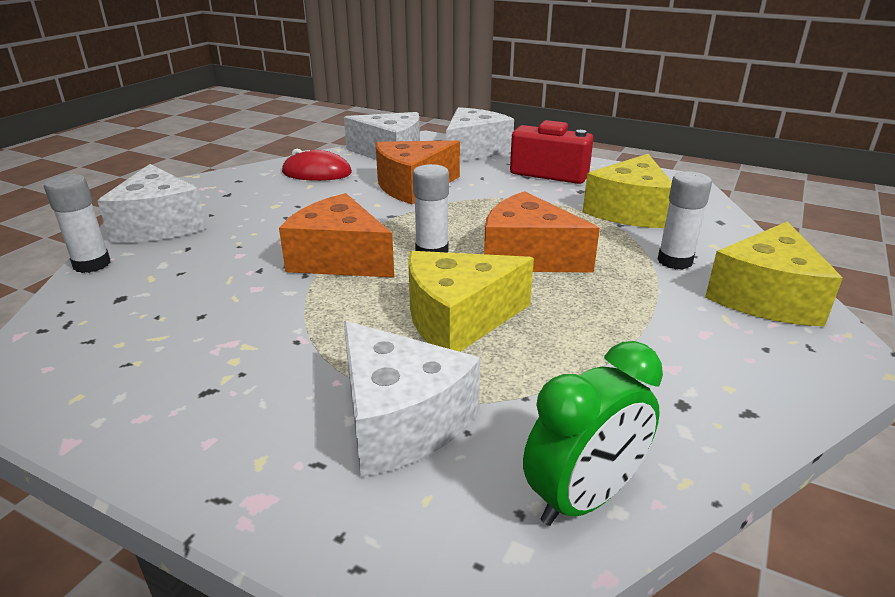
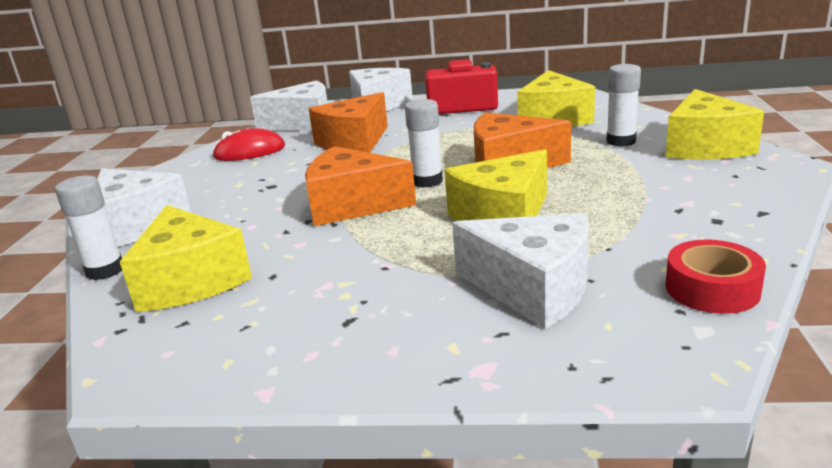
camera: 20 degrees left, 5 degrees down
(137, 298) = (190, 281): none -> yellow cheese
(583, 498) = (712, 289): green clock -> red tape

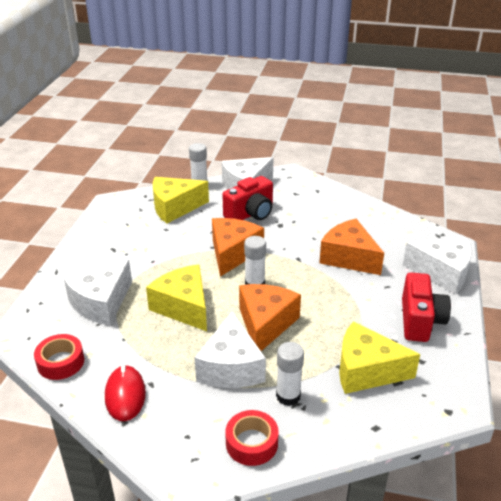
camera: 95 degrees right, 10 degrees up
(233, 209) = (250, 214): none -> red camera
(249, 152) = (347, 214): red mouse -> red mouse (125, 395)
(303, 123) = (404, 235): white cheese -> white cheese (231, 367)
(704, 147) = (251, 443): yellow cheese -> red tape

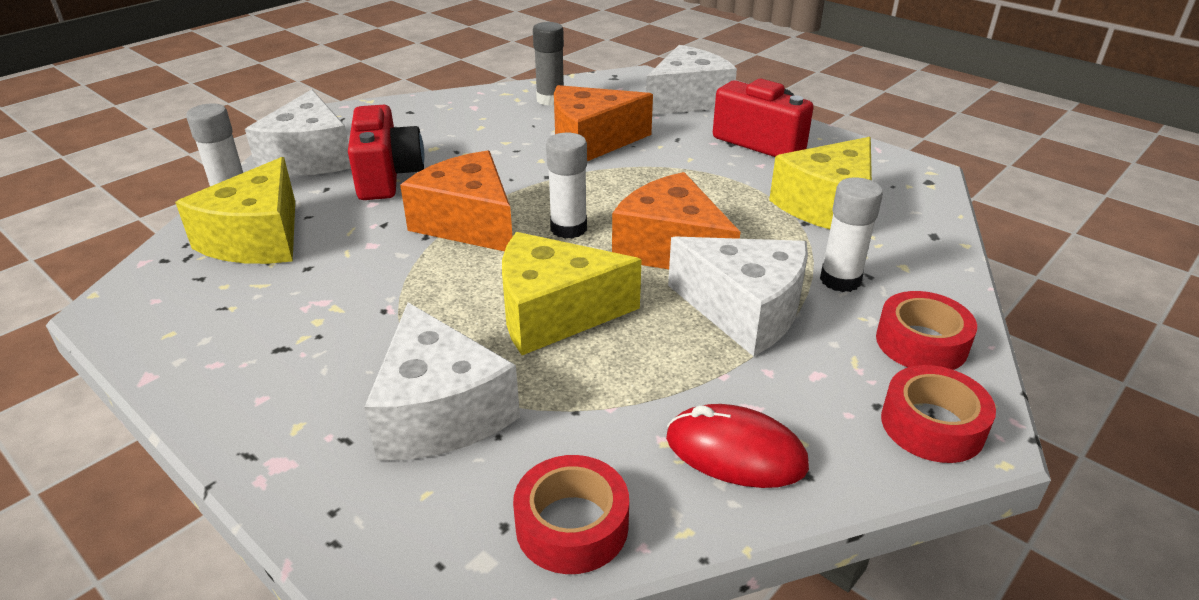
camera: 60 degrees left, 0 degrees up
(183, 460) = (932, 425): none -> red tape
(381, 225) = (550, 100): none -> grey glue stick

